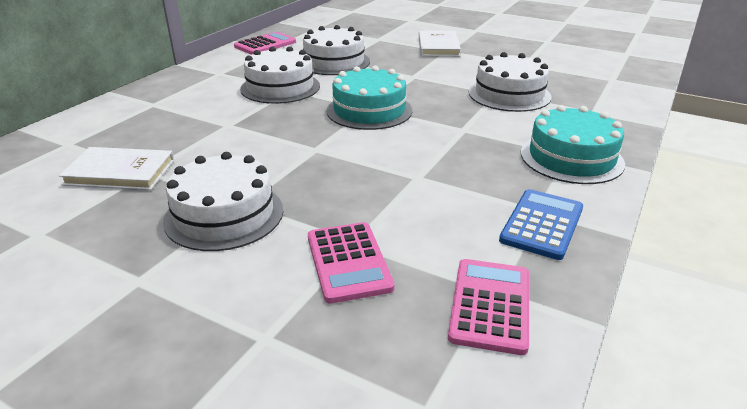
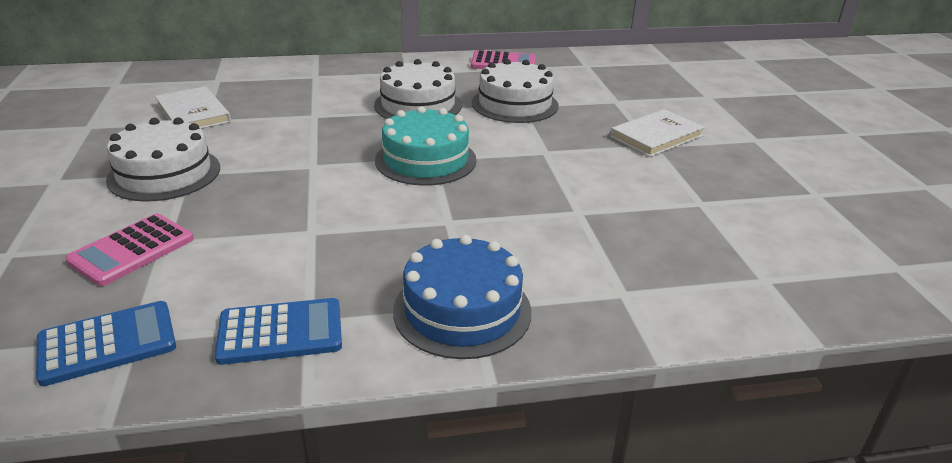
camera: 50 degrees right, 0 degrees up
(490, 305) = (107, 343): pink calculator -> blue calculator
(509, 94) = (586, 220): white cake -> none
(571, 158) = (462, 310): turquoise cake -> blue cake

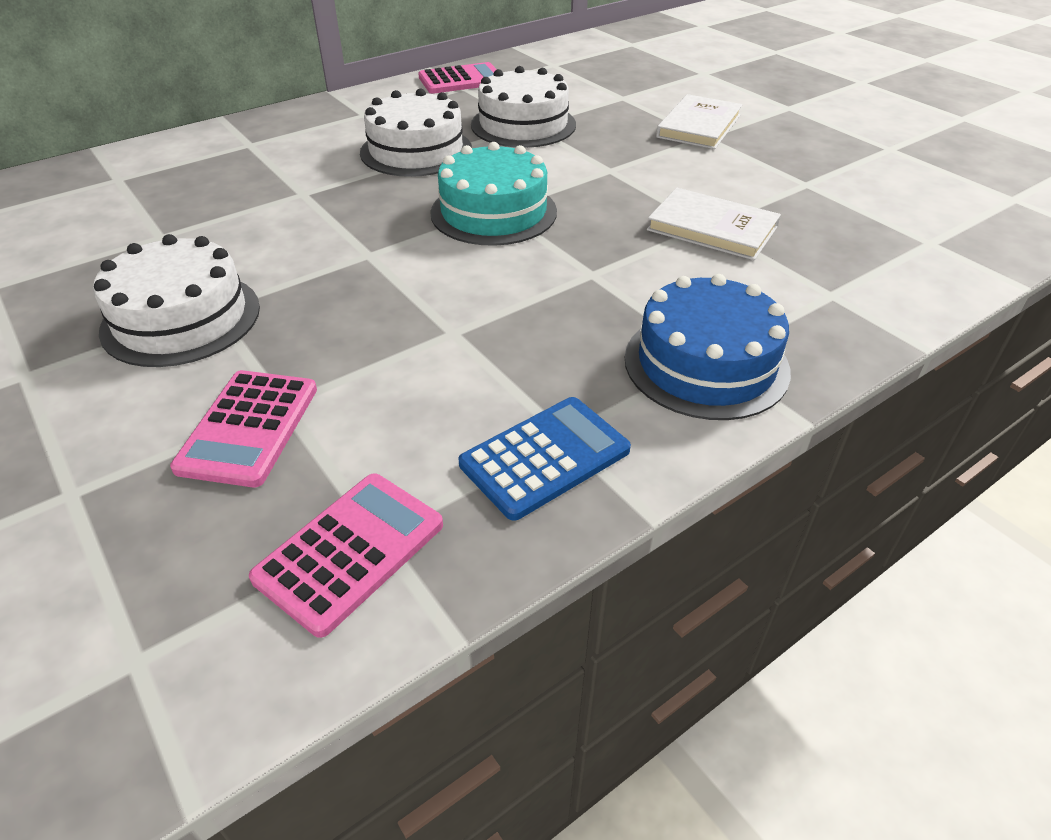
camera: 25 degrees left, 10 degrees up
(107, 343) = (350, 551): blue calculator -> pink calculator
(193, 113) = (132, 230): white book -> white book (712, 228)

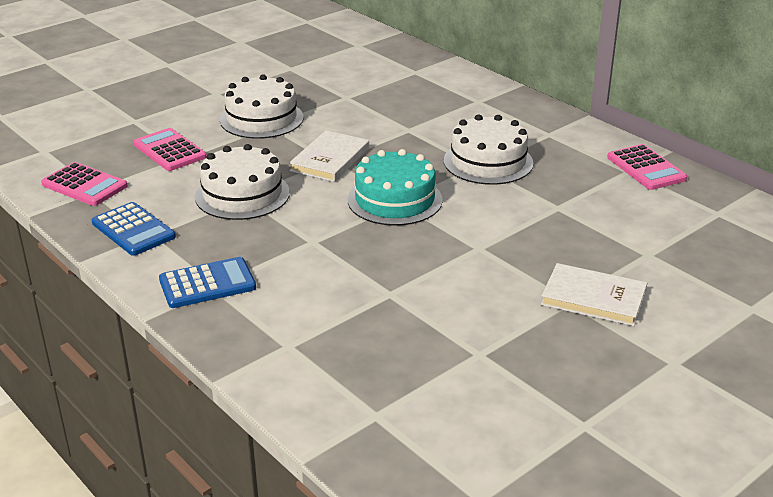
camera: 85 degrees right, 10 degrees down
(249, 428) = (169, 151): pink calculator -> pink calculator turned 45 degrees clockwise
(523, 124) = (557, 204): white cake -> white cake (242, 194)
(706, 364) = (207, 284): blue cake -> blue calculator
(712, 228) = (384, 295): white book -> white book (330, 159)

